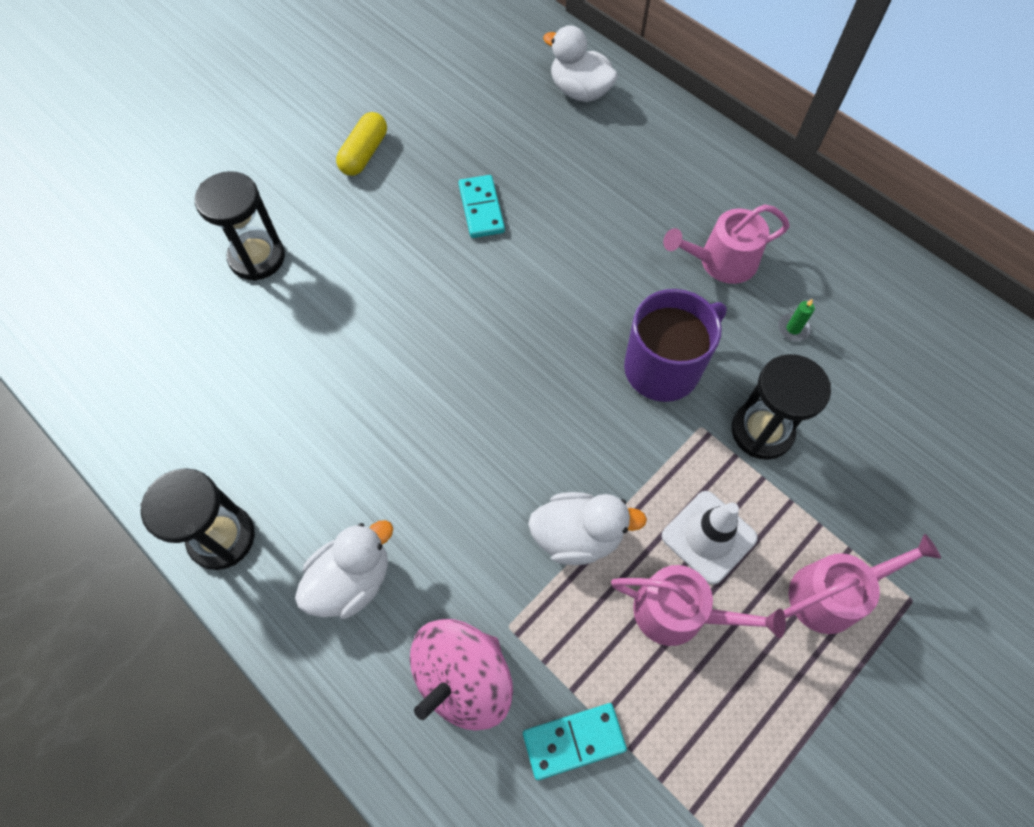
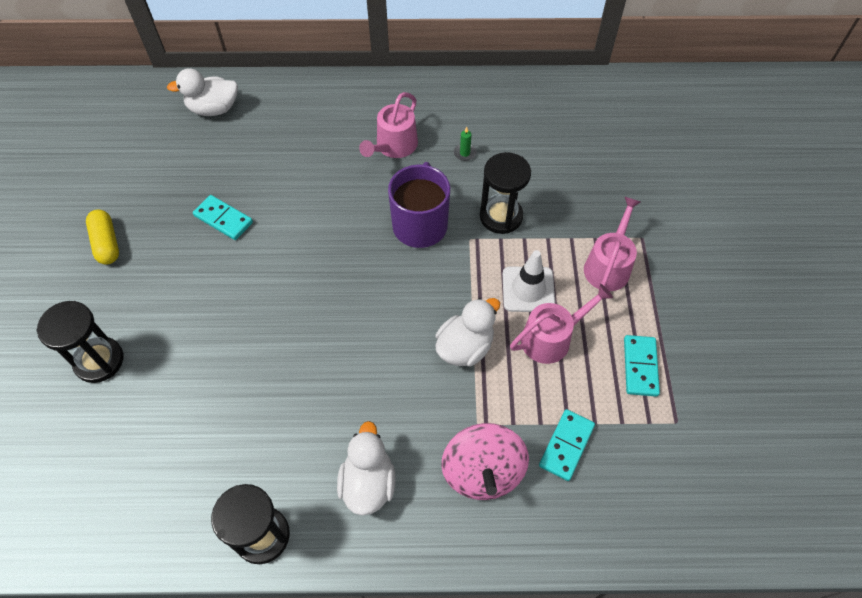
camera: 45 degrees left, 5 degrees down
(748, 741) = (640, 367): none -> turquoise domino

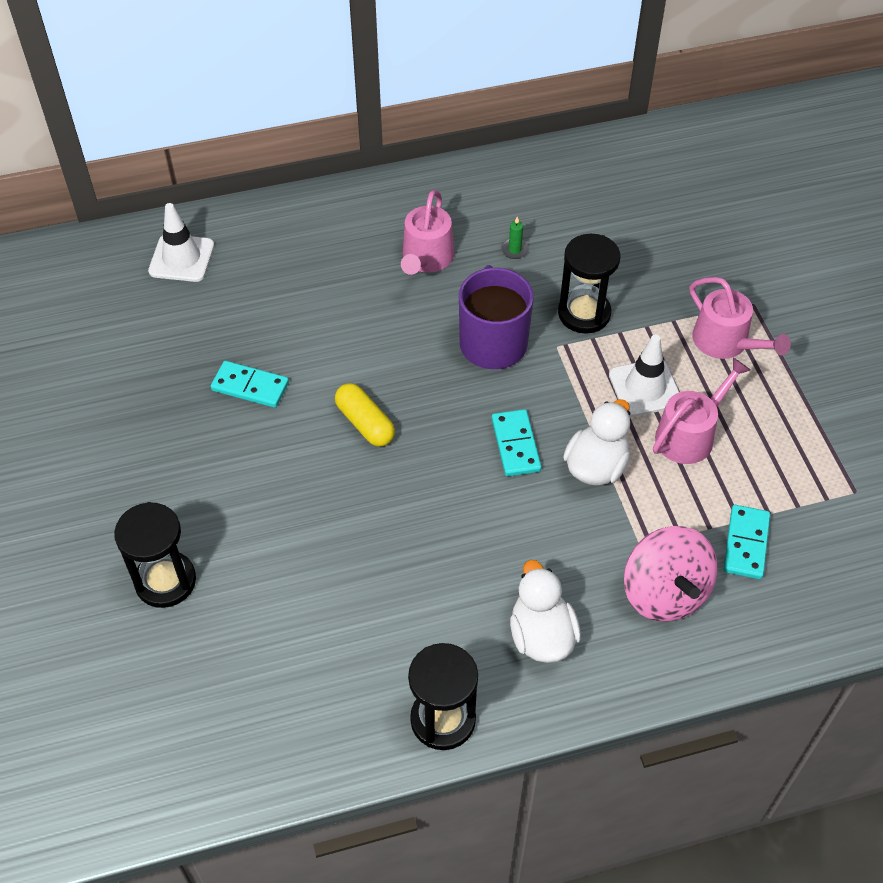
camera: 15 degrees left, 5 degrees down
(107, 243) = (114, 445): yellow capsule -> yellow capsule (365, 423)
(214, 109) = (181, 258): white duck -> white traffic cone
(608, 265) = (725, 342): pink watering can -> pink watering can turned 135 degrees clockwise
(640, 367) = (797, 443): turquoise domino -> turquoise domino (516, 445)

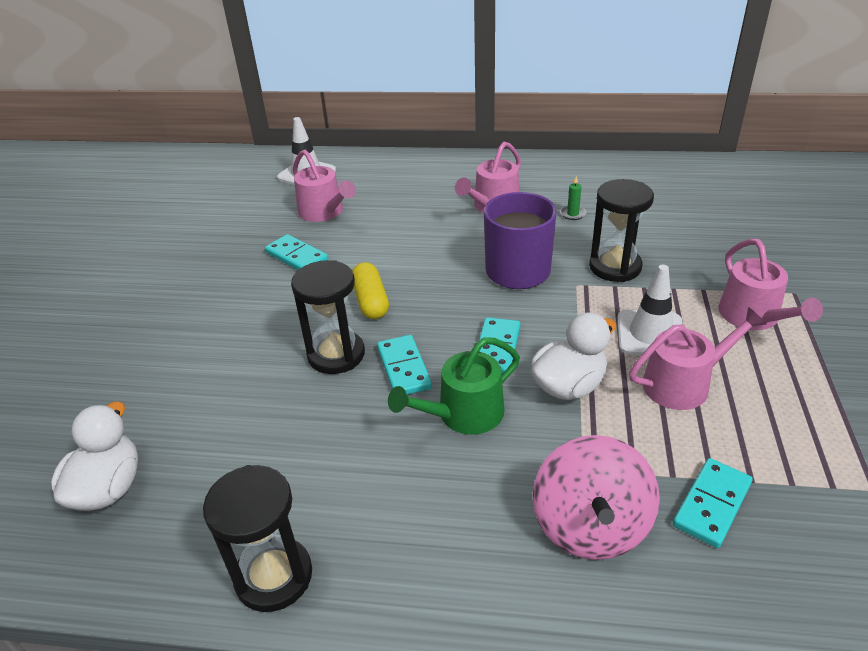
camera: 25 degrees right, 15 degrees down
(165, 581) = (125, 372): black hourglass -> black hourglass (336, 354)
(241, 314) = (324, 212): none -> pink watering can
(441, 492) = (404, 368): none -> turquoise domino
(519, 524) = (463, 414): none -> green watering can
(541, 635) = (428, 525): white duck -> white duck (108, 488)

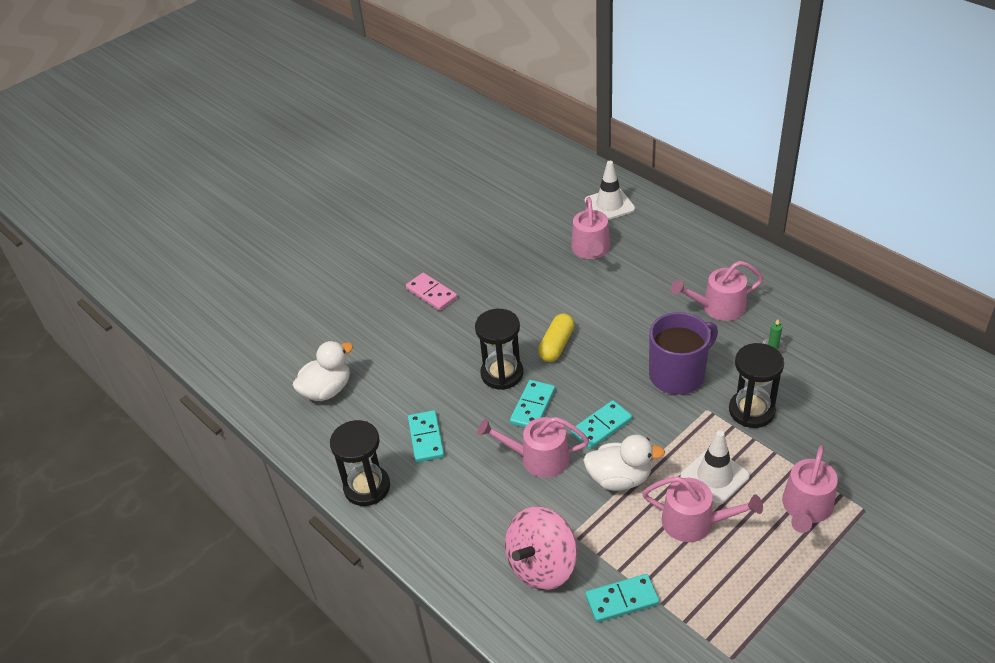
camera: 40 degrees right, 5 degrees up
(174, 319) = (431, 293): none -> pink domino
(296, 257) = (540, 282): turquoise domino -> turquoise domino (426, 438)
(463, 414) = (538, 458): green watering can -> pink watering can

